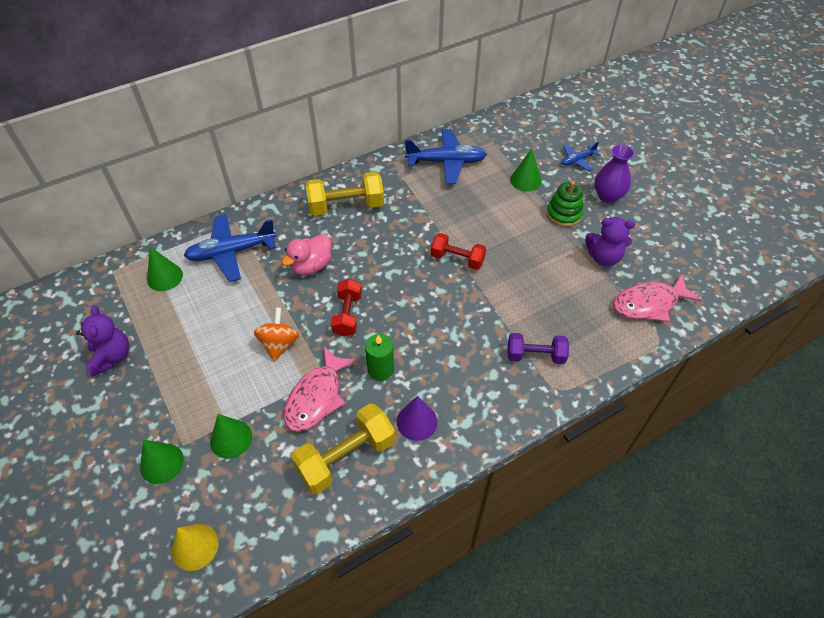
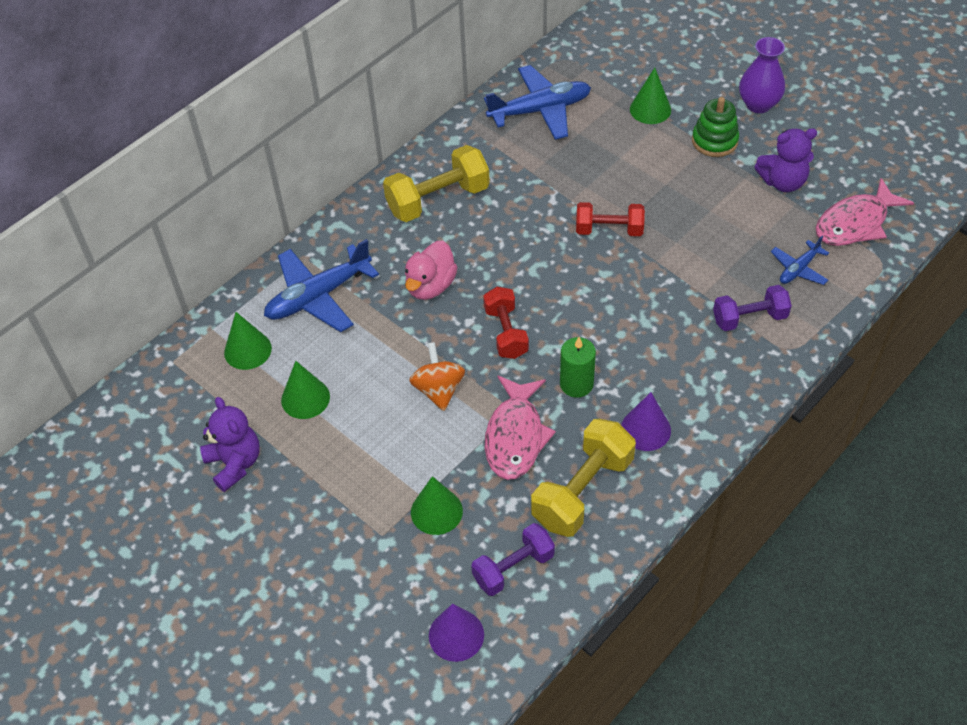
camera: 15 degrees left, 0 degrees up
(162, 463) = (367, 562): green cone -> green cone (305, 398)
(195, 546) = (456, 635): yellow cone -> purple cone
(264, 504) = (513, 568): none -> purple dumbbell
(577, 160) = (703, 68): blue plane -> blue plane (798, 269)

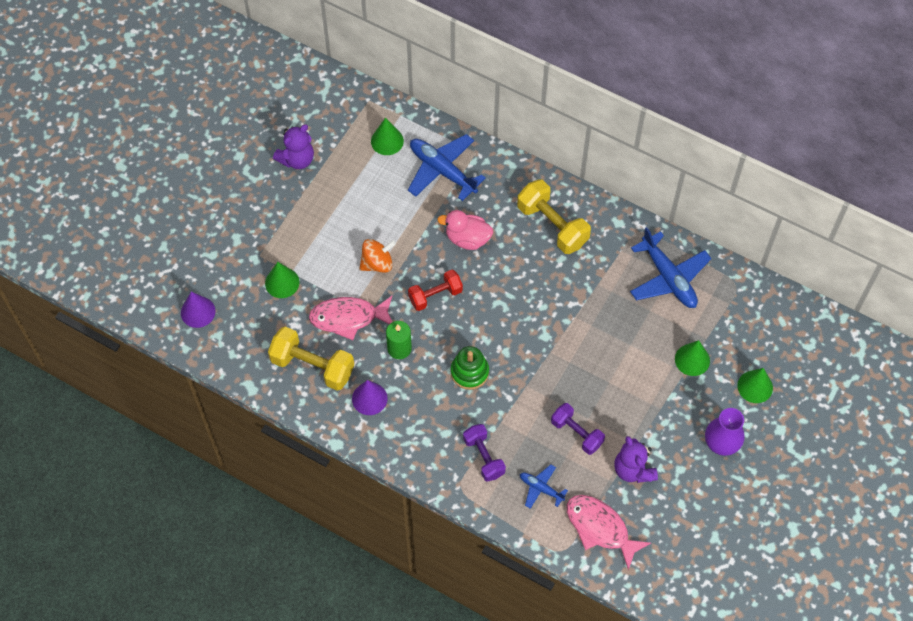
camera: 75 degrees right, 10 degrees up
(305, 398) = (354, 185): green cone -> green cone (755, 386)
(513, 568) = (248, 335): purple dumbbell -> purple dumbbell (577, 433)
(609, 230) = (549, 348): red dumbbell -> none
(714, 141) = (667, 413): green stacking toy -> green stacking toy (469, 372)

